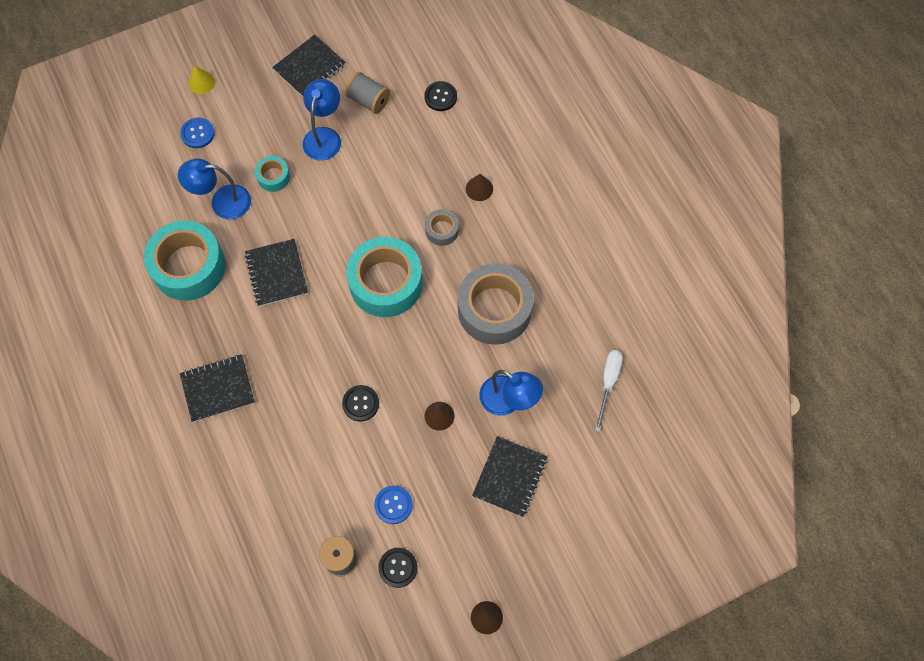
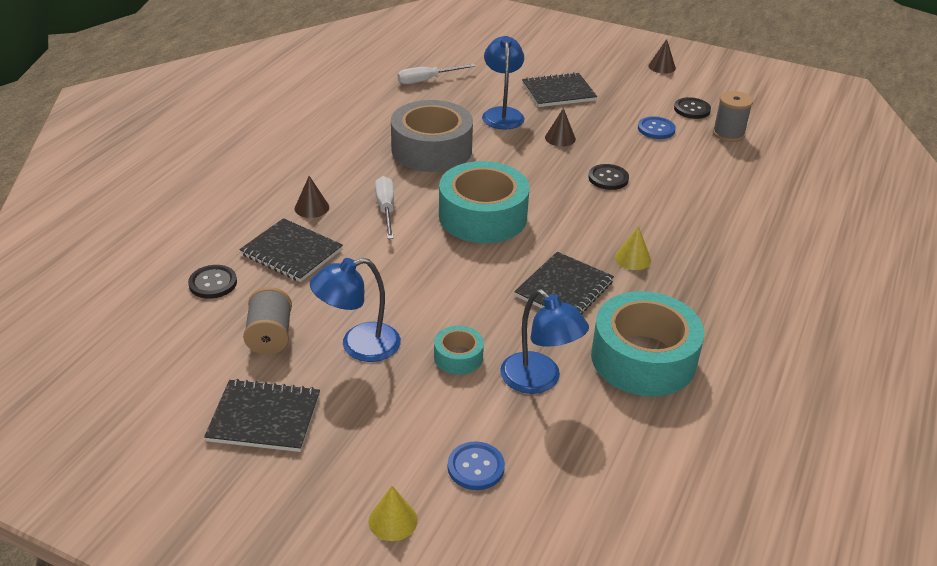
camera: 130 degrees left, 30 degrees down
(218, 389) = (719, 262): black notebook -> black notebook (291, 252)
(267, 338) = (633, 258): none -> yellow cone
(442, 230) = (386, 209): grey tape -> white screwdriver

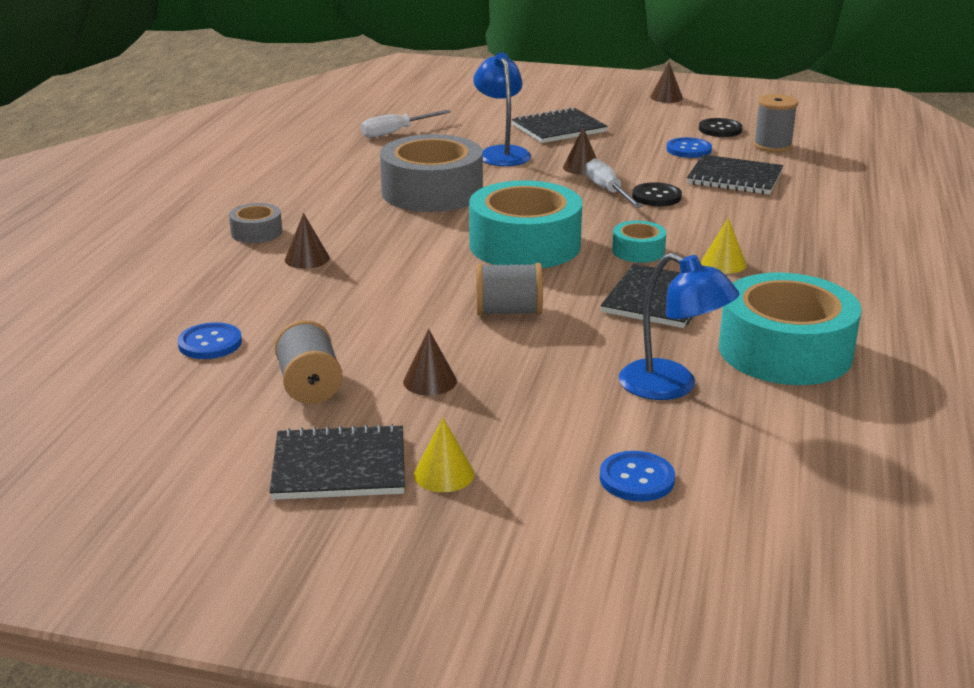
camera: 10 degrees left, 10 degrees down
(213, 283) = (210, 343): black button -> blue button
(283, 175) = (256, 232): none -> grey tape
(291, 252) = (300, 303): black notebook -> black notebook (734, 178)
(359, 346) = (430, 381): blue lamp -> brown cone
(386, 209) = (402, 250): white screwdriver -> white screwdriver (608, 191)
(393, 520) = (557, 546): yellow cone -> yellow cone (444, 474)
(443, 285) = (508, 312): none -> grey spool
(458, 357) = (561, 376): turquoise tape -> turquoise tape (638, 251)

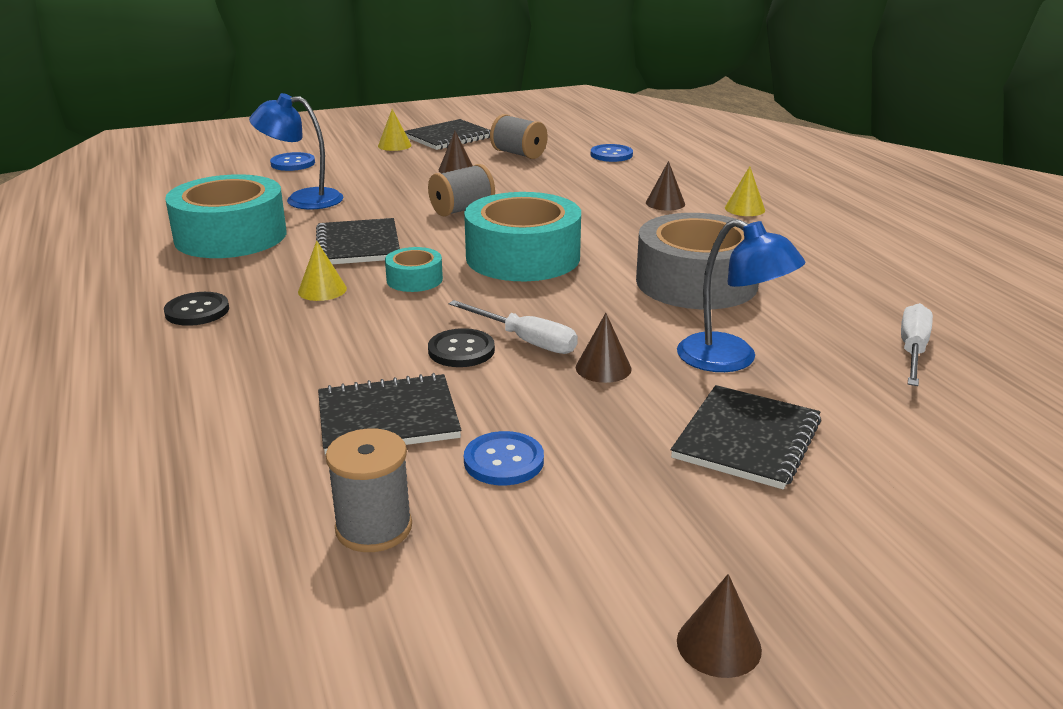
camera: 145 degrees right, 0 degrees up
(256, 232) = (744, 209): grey tape -> yellow cone
(720, 129) = (501, 547): black button -> black button (197, 311)

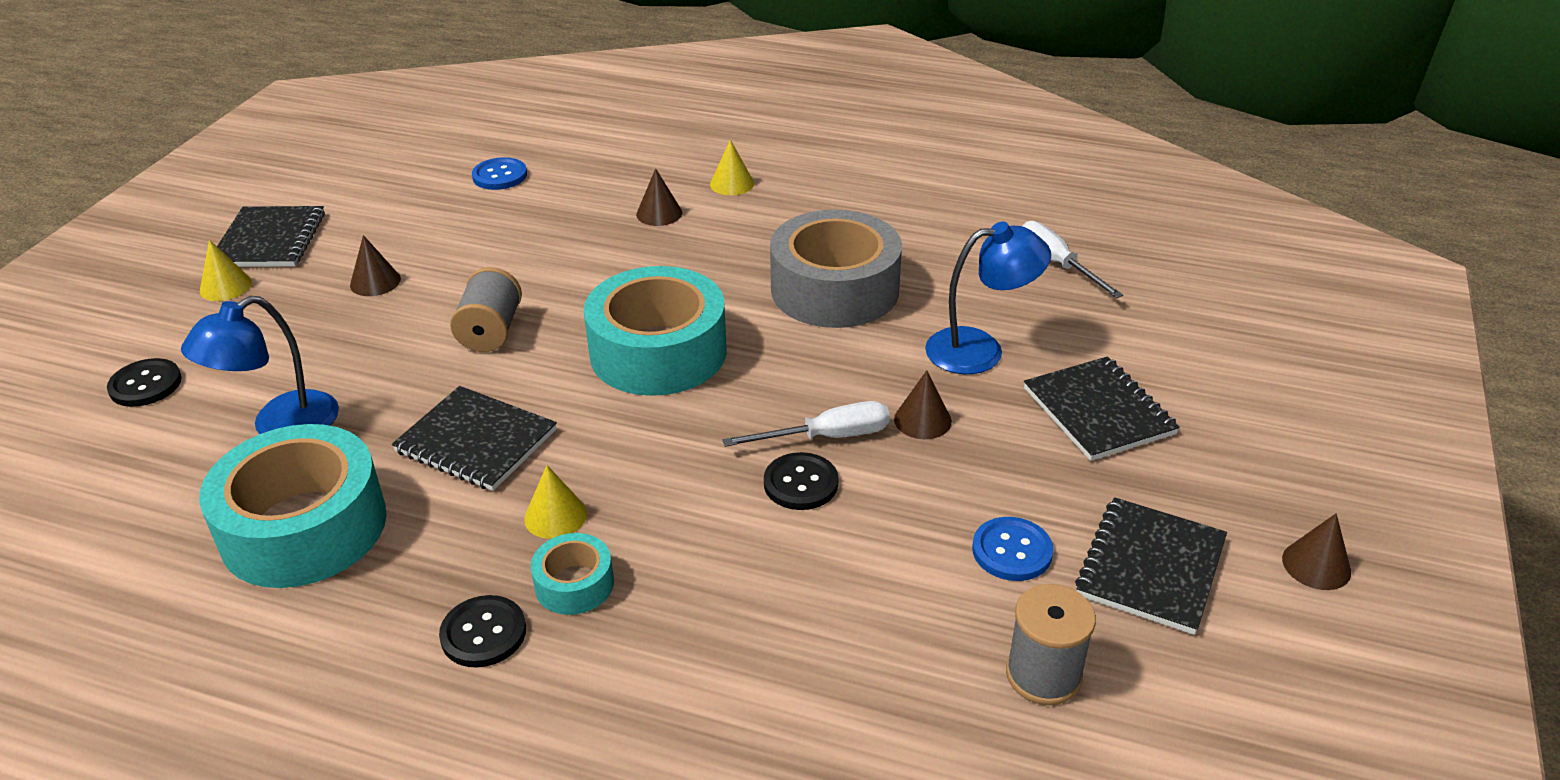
camera: 50 degrees left, 10 degrees up
(293, 163) = (145, 385): blue button -> black button
(388, 418) = (875, 587): black notebook -> black notebook (1150, 567)
(414, 279) = (615, 442): turquoise tape -> turquoise tape (574, 584)
(518, 154) = (401, 223): grey spool -> none

